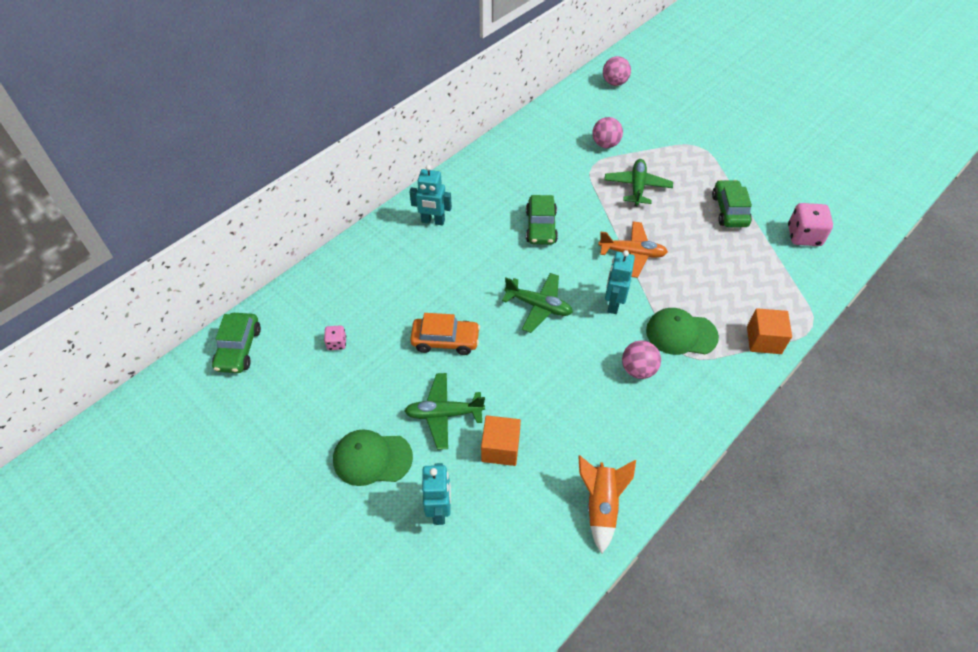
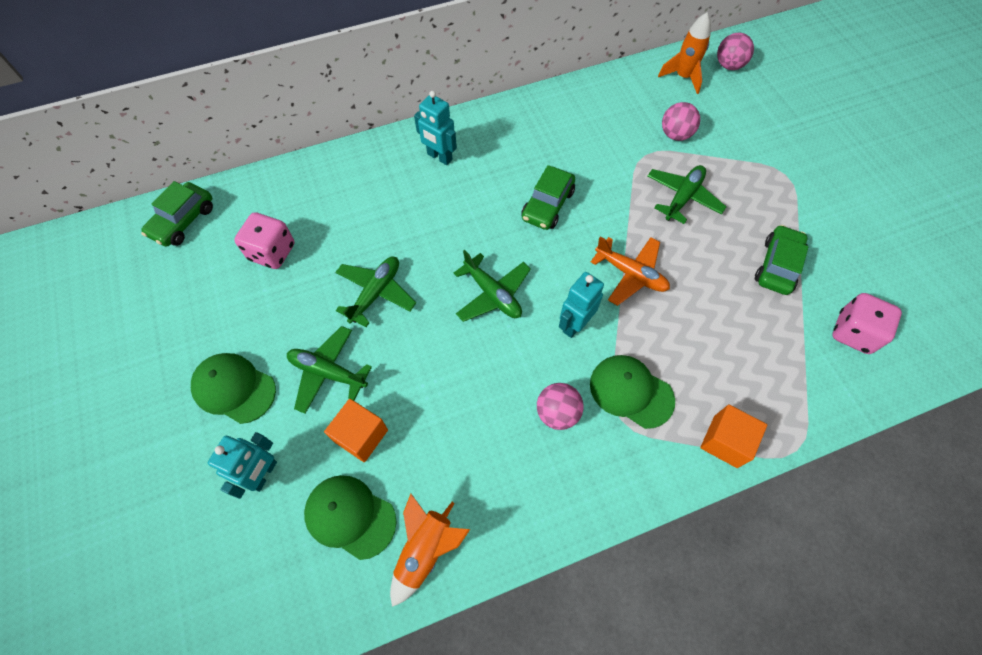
camera: 25 degrees right, 10 degrees up
(336, 343) = (272, 252): pink dice -> pink dice, size x1.89
(445, 340) = (376, 293): orange car -> green plane
(529, 508) = (350, 516): none -> green cap
(586, 101) = (683, 77): none -> orange rocket

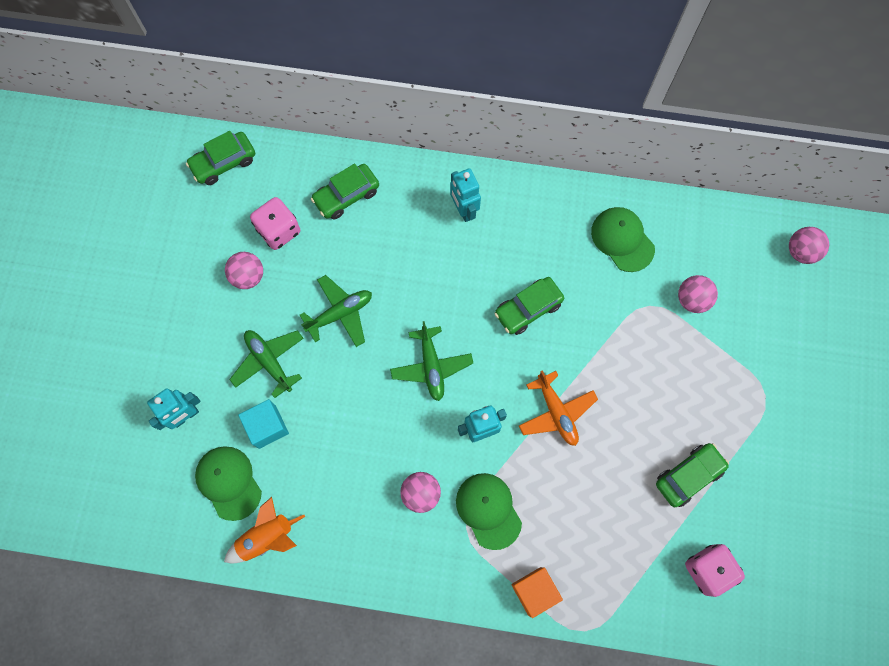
camera: 30 degrees right, 10 degrees up
(234, 388) = (196, 336): green cap -> green cap (622, 240)
(262, 306) = (248, 276): none -> pink ball
(323, 194) = (346, 196): none -> green car
(361, 436) = (267, 426): orange cube -> turquoise cube
(683, 77) = (745, 241): orange rocket -> none
(683, 197) = (652, 366): green plane -> none

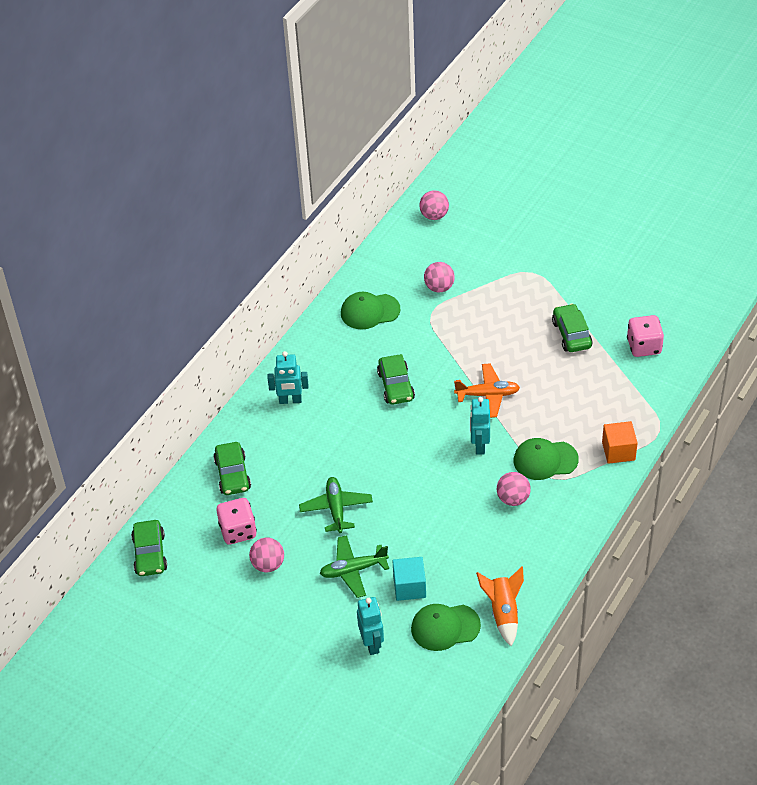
camera: 65 degrees left, 25 degrees down
(431, 366) = (412, 461): green plane -> none

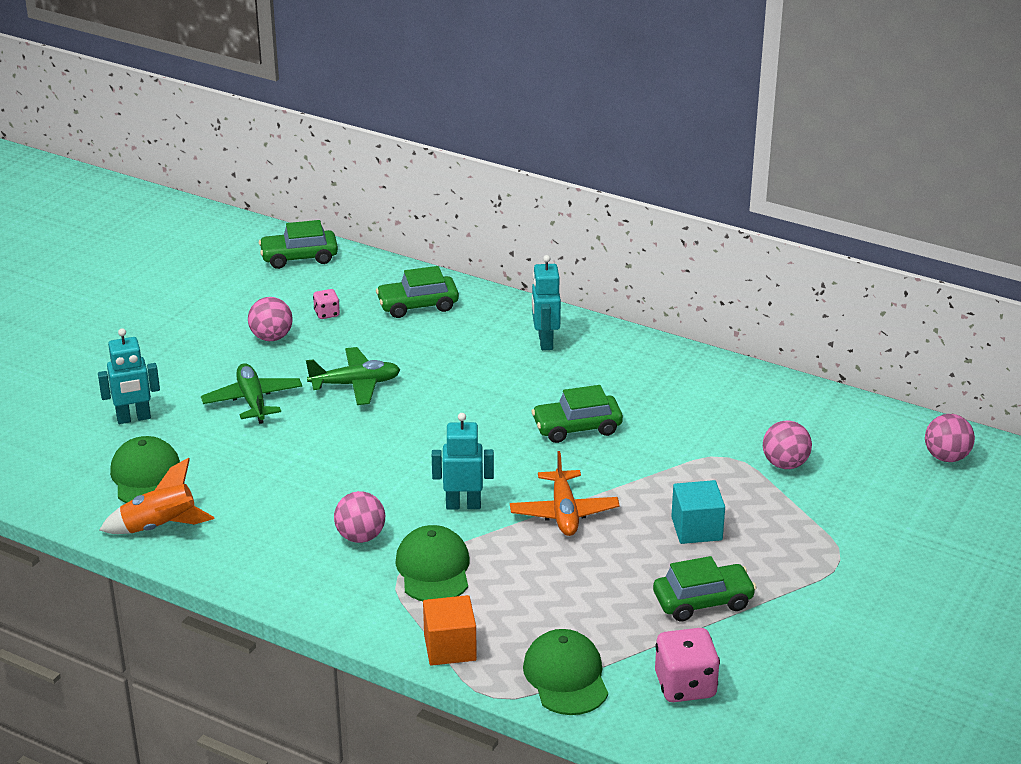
camera: 85 degrees right, 15 degrees down
(238, 531) = (327, 313): pink dice -> pink dice, size x0.53
(370, 311) = (722, 401): green cap -> green cap (566, 677)
(409, 587) = (218, 446): turquoise cube -> turquoise cube (696, 529)

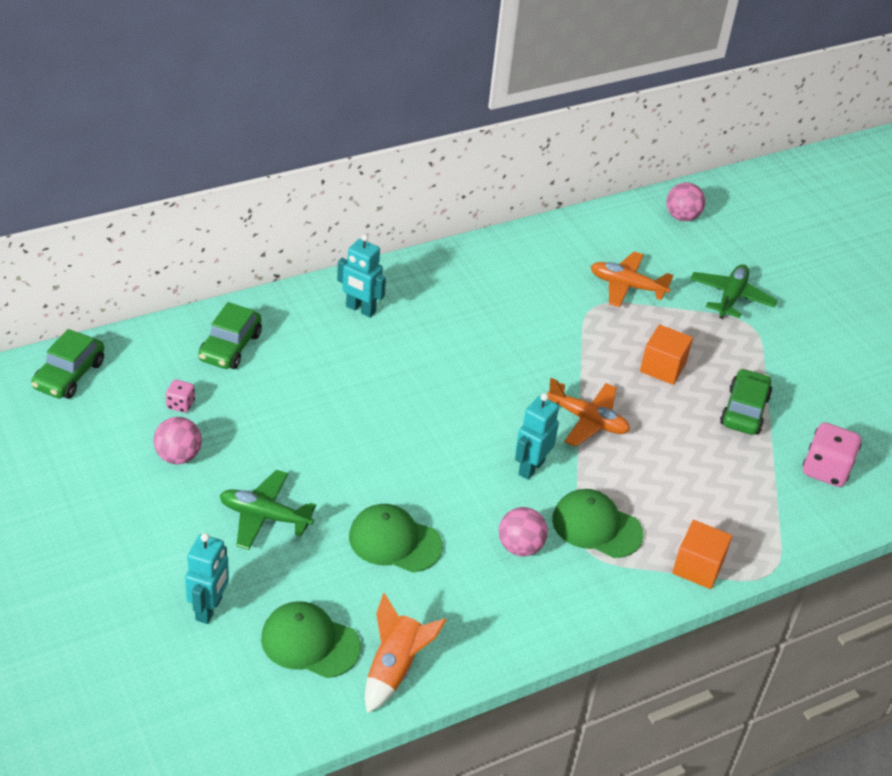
camera: 60 degrees left, 10 degrees up
(356, 384) = (307, 442): green plane -> green plane (731, 297)
(566, 677) = (775, 523): green cap -> green cap (394, 541)
(577, 427) = (489, 356): green car -> none
(696, 529) = (662, 367): turquoise cube -> orange cube
(785, 464) = (626, 286): pink ball -> orange plane

